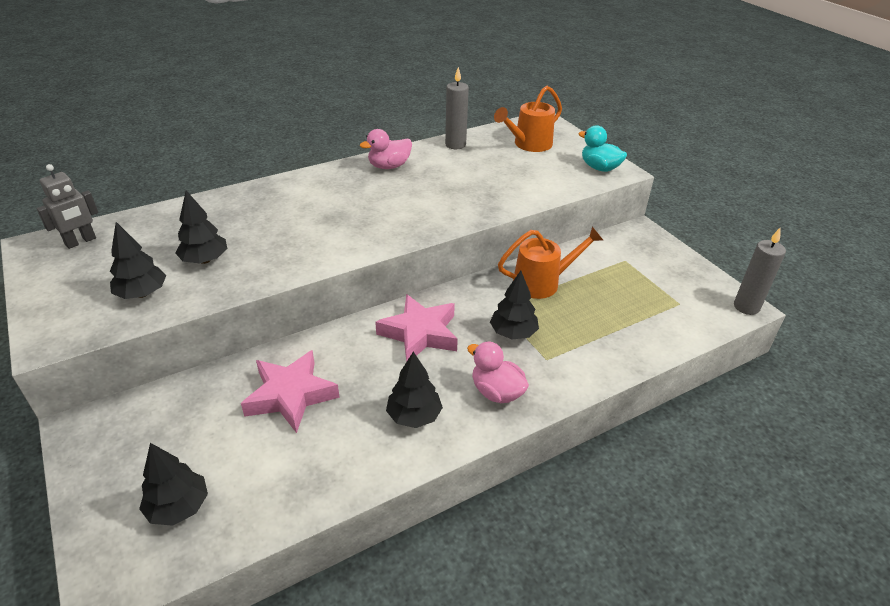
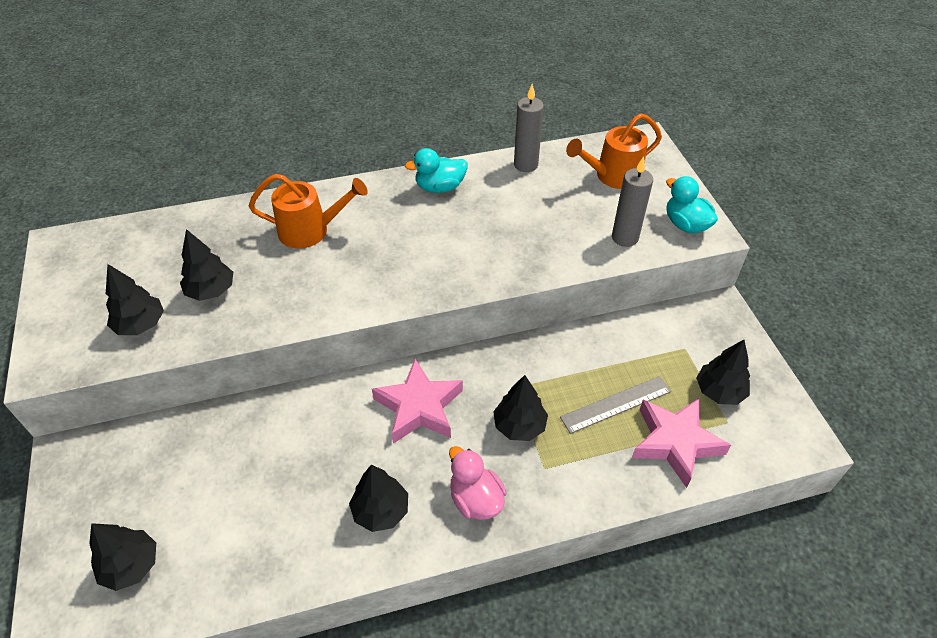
camera: 15 degrees right, 10 degrees up
(81, 241) = (100, 246): grey robot -> none
(291, 395) = (267, 459): pink star -> pink star (675, 442)
(389, 166) = (440, 187): pink duck -> turquoise duck
(543, 282) = (576, 363): orange watering can -> orange watering can (311, 230)
(587, 305) = (616, 404): none -> grey ruler
(664, 284) = (719, 391): none -> black tree
(746, 307) = (808, 442): grey candle -> grey candle (625, 238)

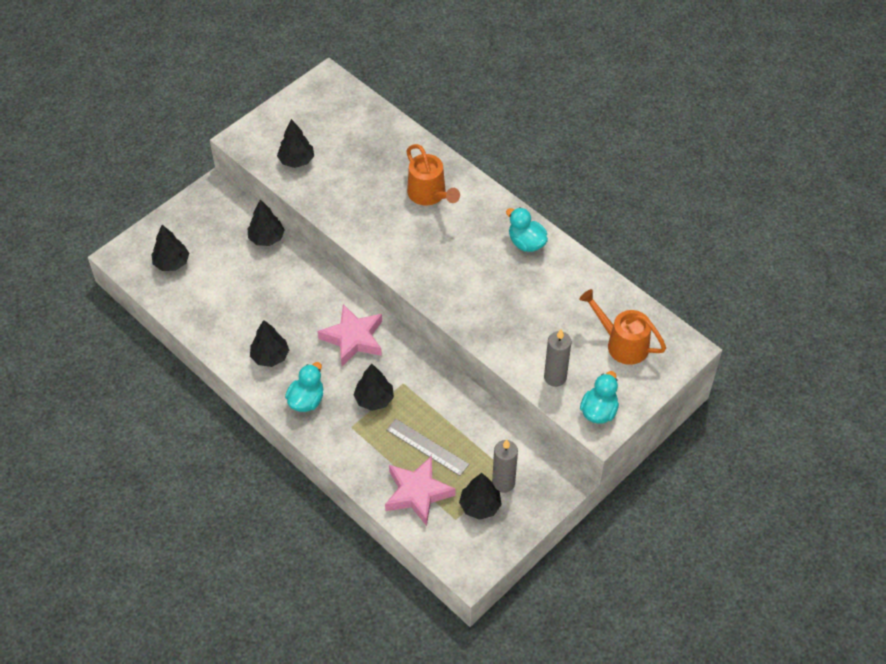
camera: 60 degrees right, 5 degrees up
(211, 291) = (344, 176): black tree -> black tree (266, 238)
(476, 499) = (306, 400): pink duck -> turquoise duck
(525, 165) = (592, 283): grey candle -> grey candle (503, 483)

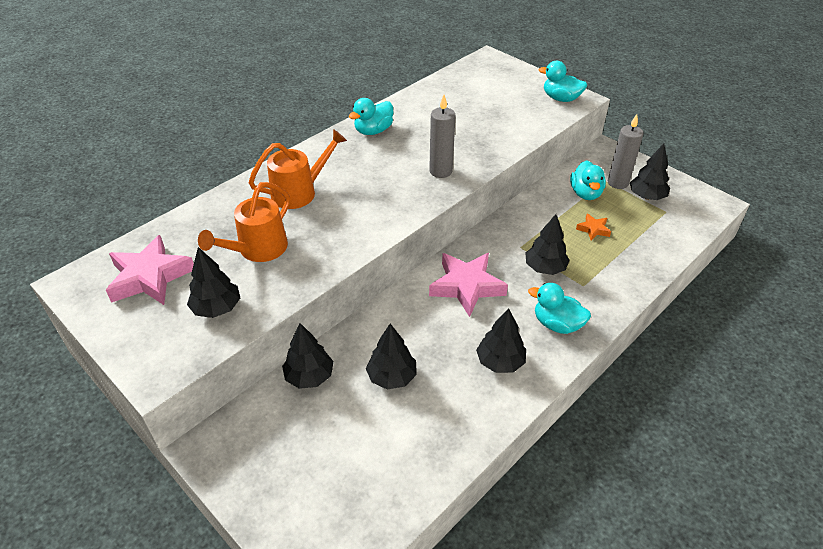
camera: 90 degrees left, 10 degrees down
(171, 263) = (343, 493): black tree -> black tree (392, 377)
(417, 493) = (647, 235): pink star -> pink star (150, 277)
(427, 447) = (593, 229): grey ruler -> orange star
(484, 449) = (585, 193): none -> turquoise duck
(555, 377) = (530, 119): grey candle -> grey candle (440, 171)
(621, 343) = (488, 86): orange watering can -> orange watering can (257, 250)

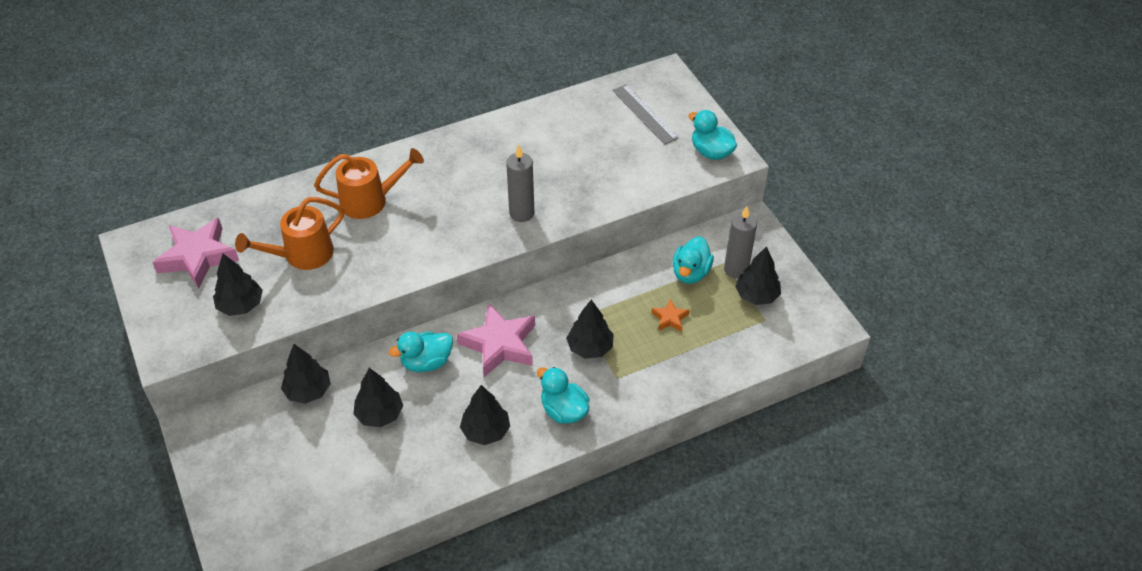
camera: 20 degrees right, 5 degrees up
(373, 131) = (481, 144): turquoise duck -> turquoise duck (426, 362)
(492, 85) = (644, 114): none -> grey ruler

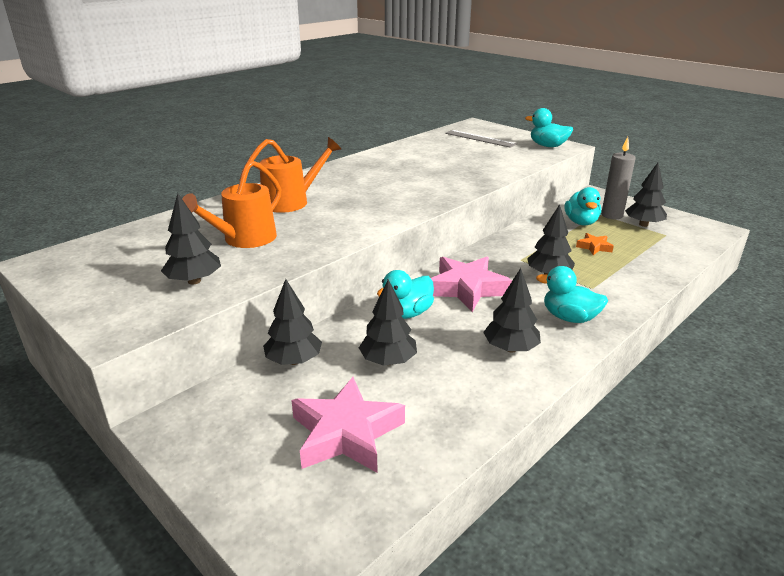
camera: 20 degrees left, 20 degrees down
(198, 257) = (125, 258): pink star -> pink star (346, 433)
(521, 213) = (435, 189): grey candle -> none

